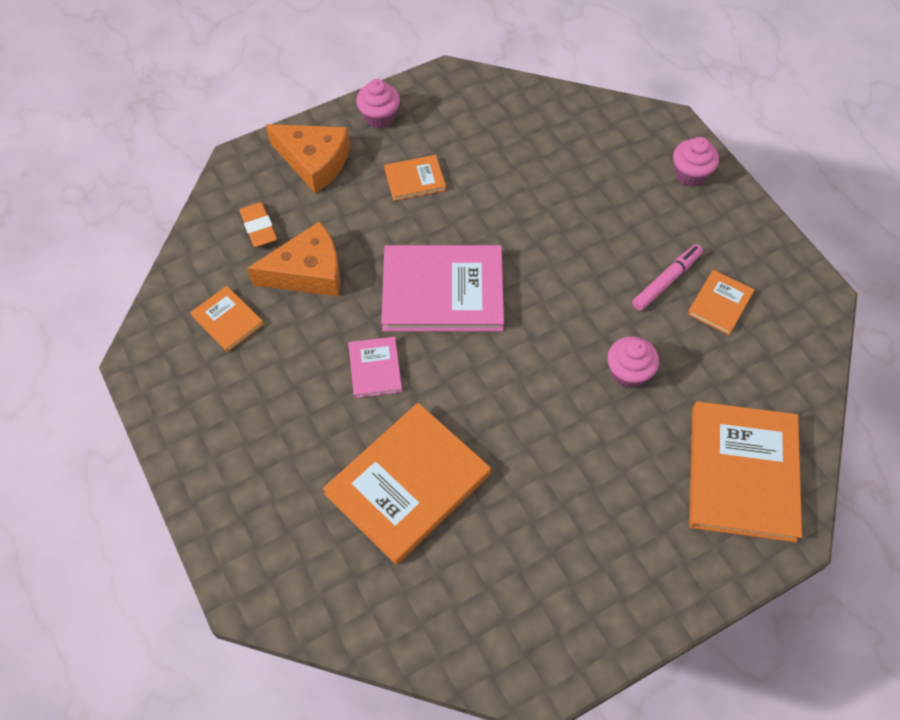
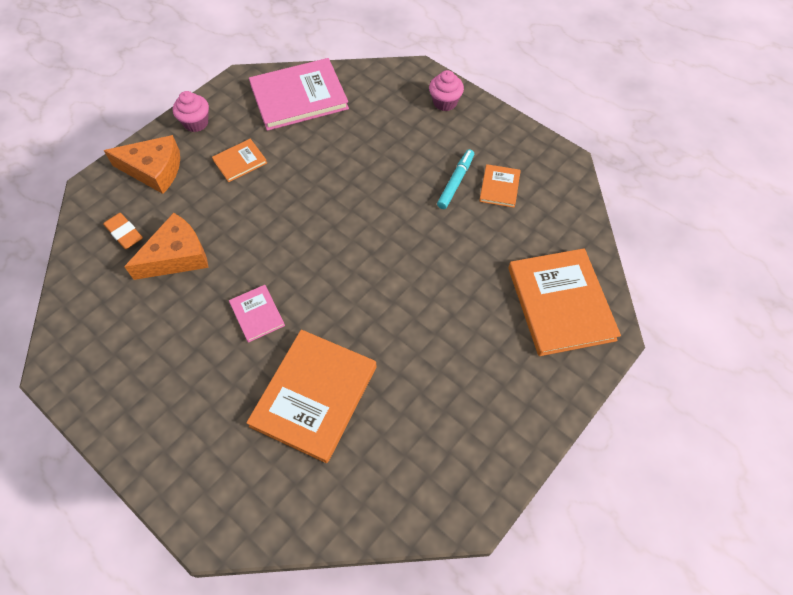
camera: 20 degrees left, 0 degrees up
(227, 320) = (121, 314): orange book -> none
(443, 291) = (291, 239): pink book -> pink book (299, 97)
(628, 373) = (452, 257): pink cupcake -> none
(666, 281) = (456, 182): pink marker -> turquoise marker

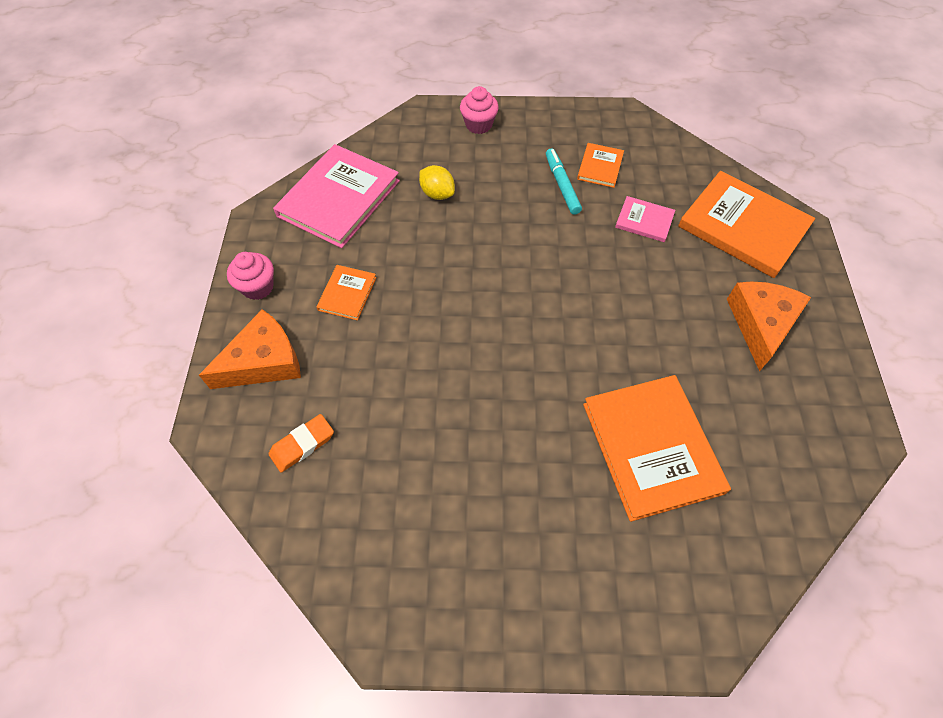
camera: 40 degrees left, 0 degrees up
(124, 233) = (302, 444): orange eraser -> orange eraser turned 45 degrees counterclockwise
(177, 256) = (384, 425): orange cheese -> orange cheese (761, 324)
(257, 314) = (523, 418): pink book -> pink book (644, 221)
(363, 133) = (437, 194): none -> yellow lemon
(499, 187) = (600, 167): orange book -> orange book turned 45 degrees clockwise

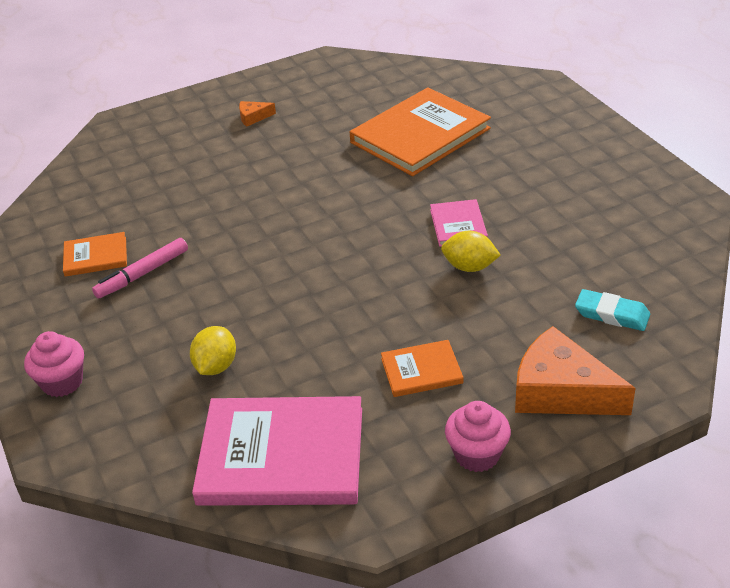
camera: 115 degrees left, 20 degrees down
(302, 444) = (612, 314): orange eraser -> turquoise eraser
(429, 379) = (469, 267): none -> yellow lemon
(562, 185) = (142, 274): turquoise marker -> pink marker
(644, 221) = (165, 205): pink book -> pink book (458, 225)
(743, 227) = (138, 149): orange book -> none
(761, 324) = (253, 117): orange cheese -> orange cheese, size x0.44

